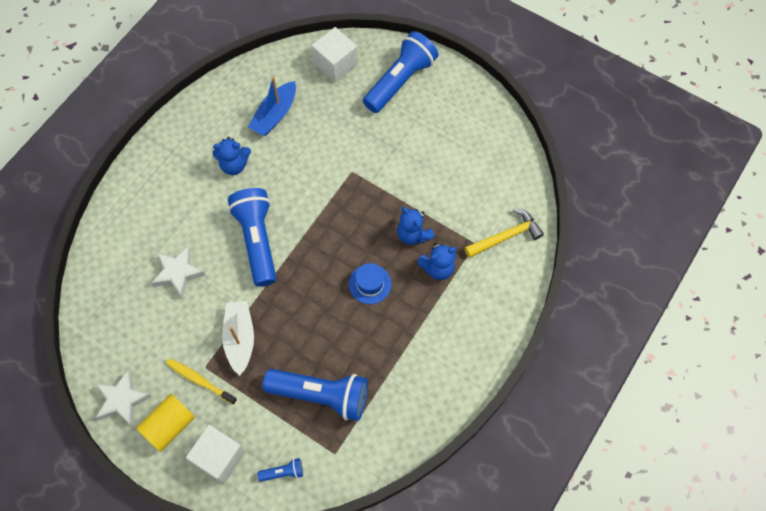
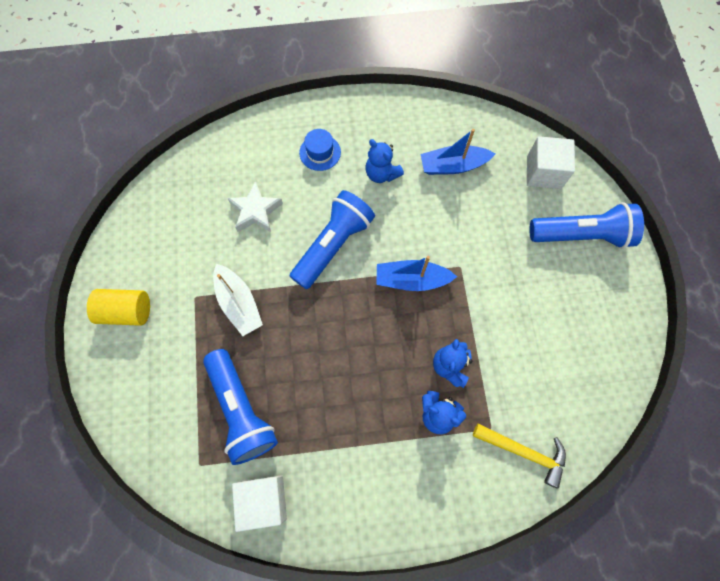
camera: 50 degrees right, 5 degrees up
(122, 400) = (122, 260): white star -> none
(200, 380) = (180, 303): yellow toothbrush -> none
(219, 457) = (128, 372): white cube -> white cube (264, 500)
(240, 339) = (239, 303): white boat -> white boat turned 105 degrees clockwise
(283, 472) = (152, 435): blue flashlight -> none
(332, 209) = (412, 280): none -> blue boat
(370, 284) = (373, 367): blue hat -> blue hat (320, 152)

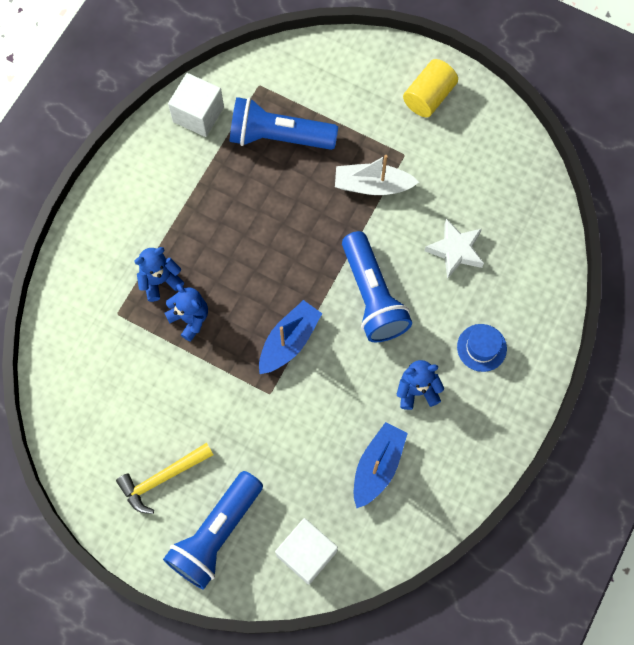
camera: 125 degrees right, 0 degrees up
(524, 452) = (80, 325): yellow hammer -> yellow hammer (162, 478)

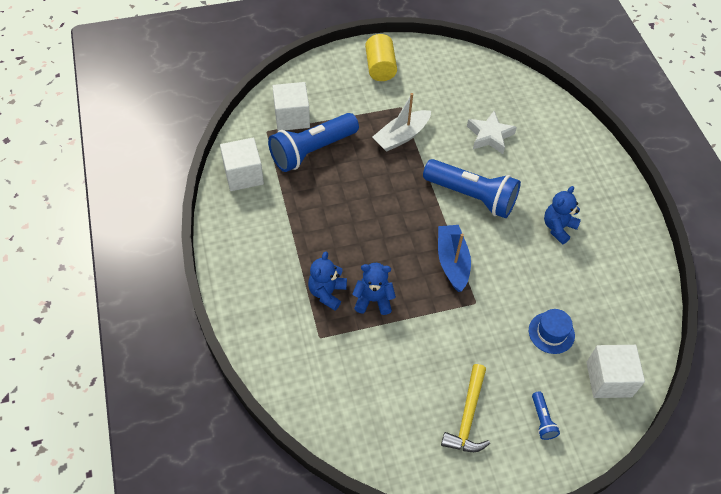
camera: 45 degrees left, 15 degrees down
(216, 534) = (542, 420): blue flashlight -> blue flashlight, size x0.42
(294, 88) = (292, 117): none -> white cube
(377, 466) = (587, 290): blue boat -> none
(481, 347) = (565, 175): blue hat -> blue hat (551, 333)

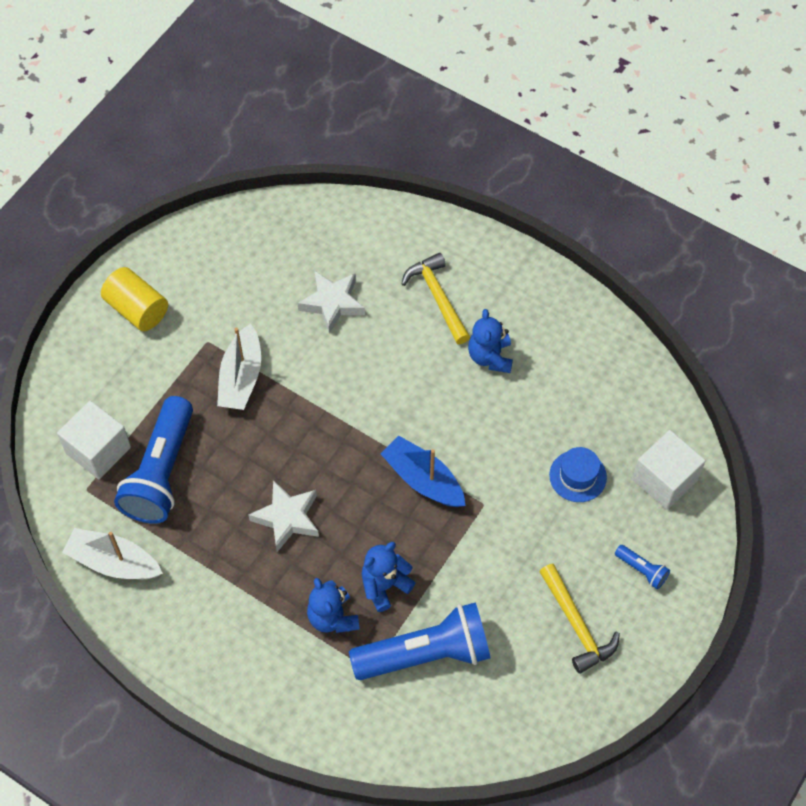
camera: 40 degrees left, 5 degrees up
(243, 175) = (114, 562): white cube -> white boat
(355, 223) = (287, 518): none -> white star
(472, 196) = (377, 390): blue flashlight -> blue flashlight (425, 653)
(556, 175) = (438, 297): none -> yellow hammer

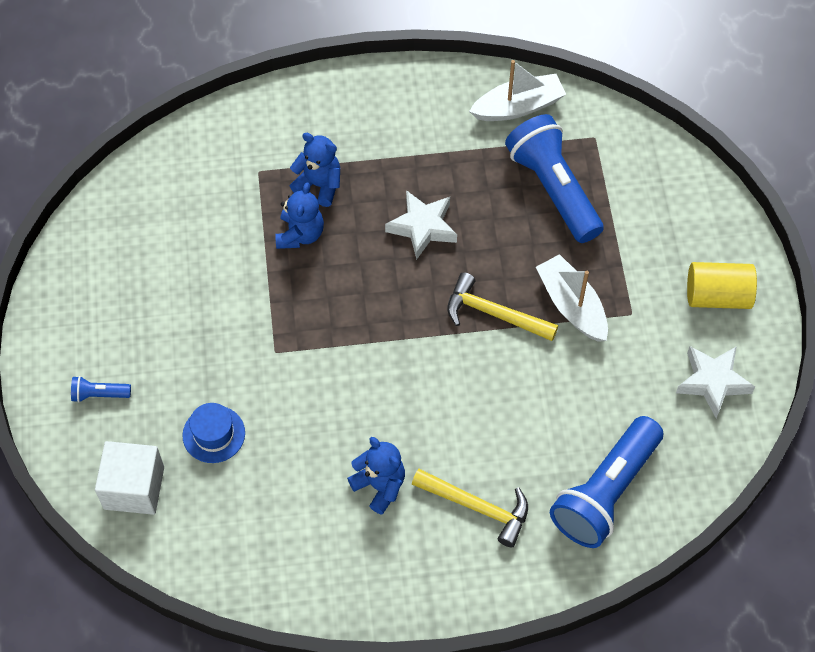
camera: 140 degrees right, 0 degrees up
(98, 450) = (618, 169): white cube -> none
(332, 303) = (564, 428): white star -> white star (713, 382)
(423, 480) = (342, 335): blue boat -> none
(425, 653) = (226, 210): blue flashlight -> blue flashlight (606, 492)
(576, 625) = (122, 313): yellow hammer -> yellow hammer (494, 313)

